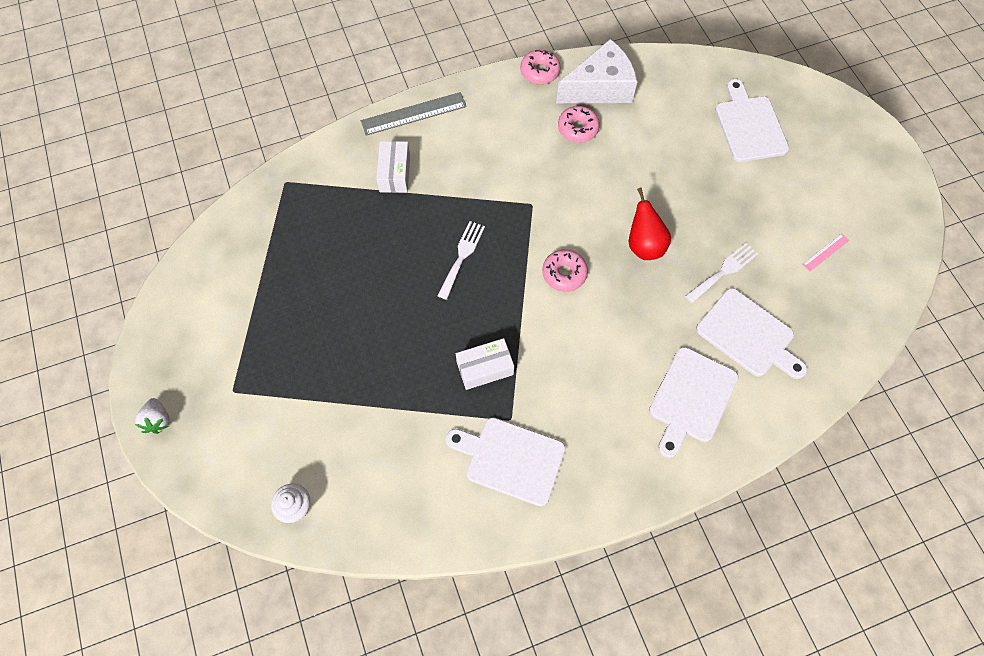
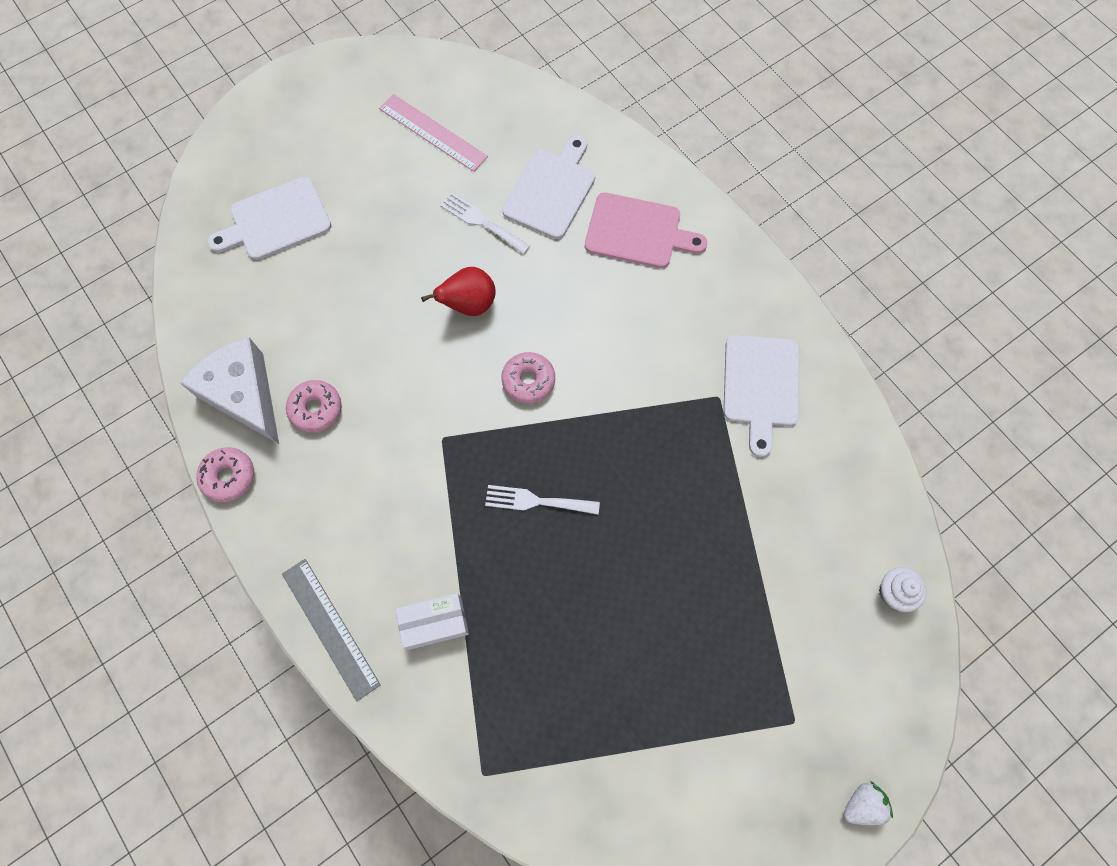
camera: 105 degrees left, 5 degrees up
(485, 368) = (670, 437): white box -> none
(691, 398) = (638, 232): white cutting board -> pink cutting board
(825, 252) = (433, 132): pink ruler -> pink ruler, size x1.99

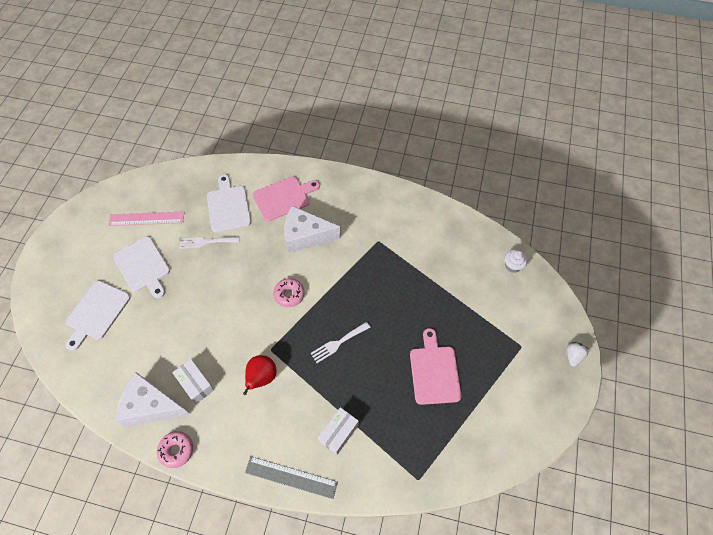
camera: 40 degrees left, 10 degrees down
(316, 409) = (195, 384): pink donut -> white box
(469, 304) = (232, 282): red pear -> red pear (261, 378)
(621, 312) = (306, 236): none -> white cheese
(633, 650) = (434, 371): none -> pink cutting board
(760, 386) = (391, 224): white cutting board -> white cutting board (143, 266)

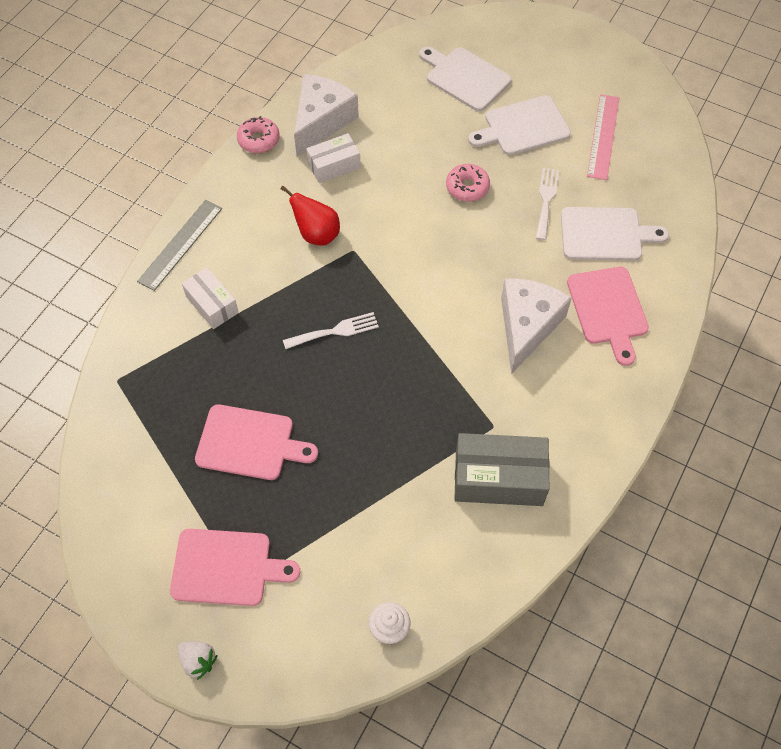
camera: 105 degrees right, 0 degrees up
(289, 294) = (430, 286): pink donut -> pink donut (467, 187)
(338, 343) = (335, 331): white fork -> white fork turned 90 degrees clockwise
(409, 232) = (499, 478): none -> grey box
(516, 359) = (226, 567): none -> pink cutting board

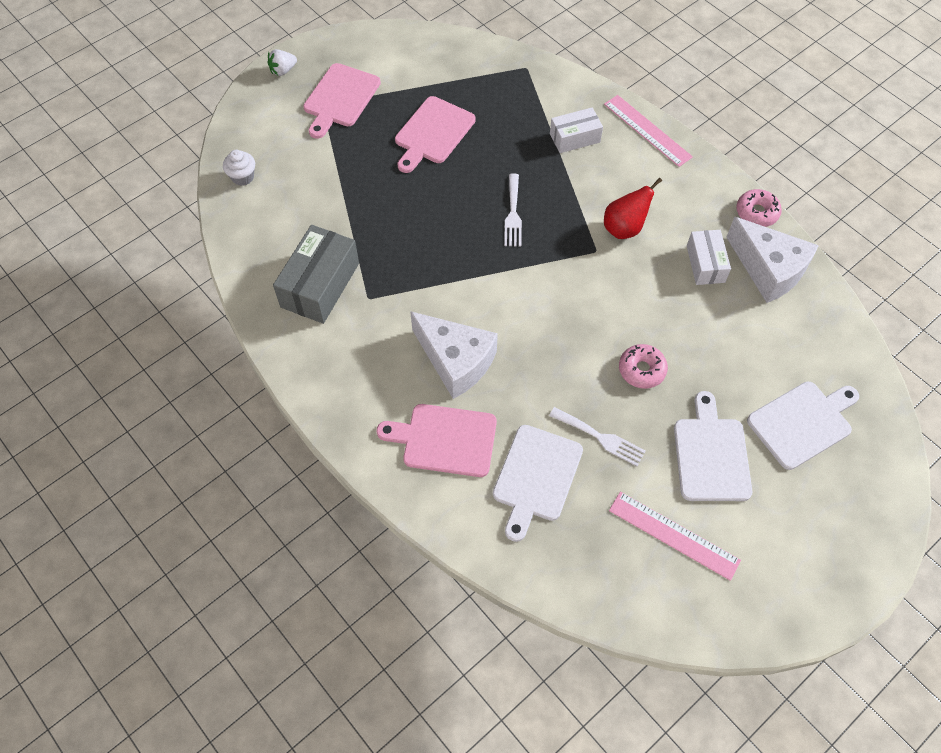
camera: 110 degrees right, 0 degrees up
(180, 244) = (647, 130): grey ruler -> pink ruler

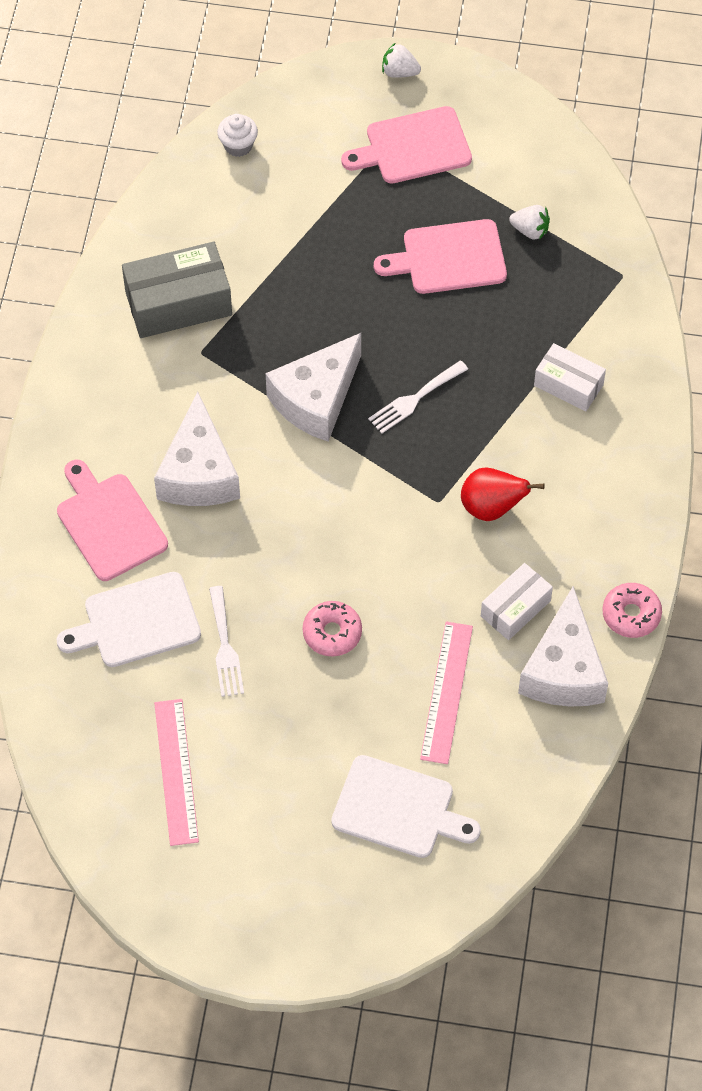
camera: 50 degrees right, 0 degrees up
(454, 86) = (530, 230): none -> white strawberry
(464, 262) = (316, 399): none -> white cheese
(647, 130) = (646, 443): pink ruler -> pink ruler (447, 692)
(711, 454) = (290, 751): white cutting board -> none

